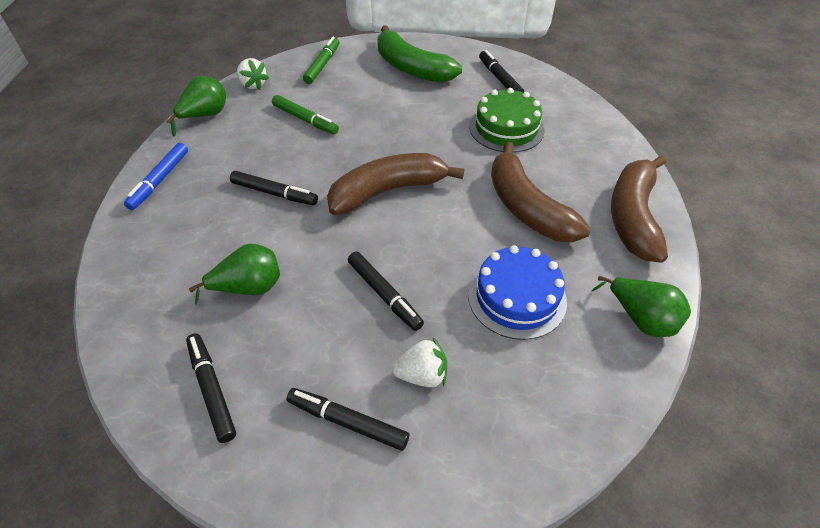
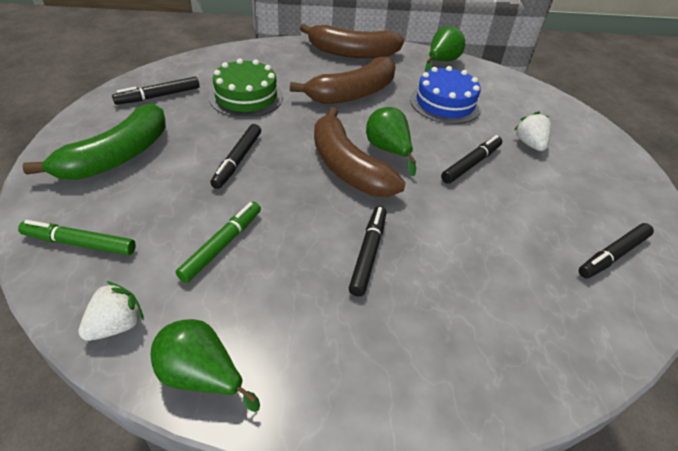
camera: 100 degrees left, 5 degrees down
(159, 180) = (367, 393): blue marker -> none
(249, 287) = (503, 251): green pear -> green pear (388, 150)
(347, 421) = (585, 176): black marker -> black marker (237, 160)

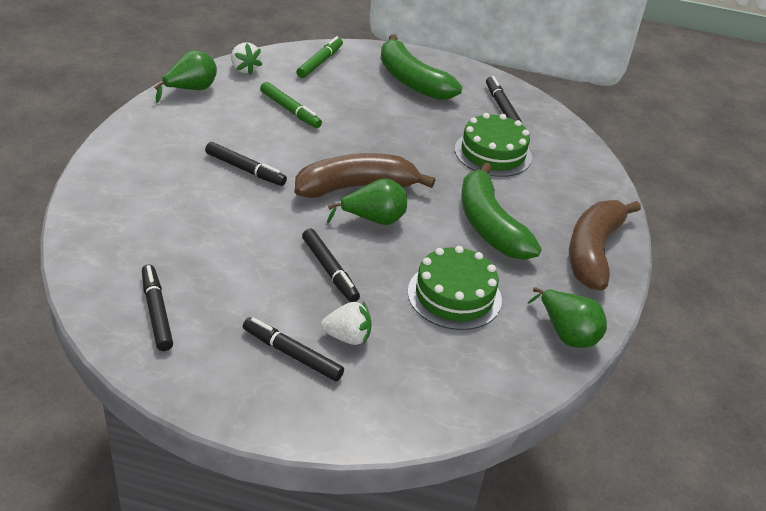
camera: 105 degrees right, 5 degrees down
(237, 160) = (388, 132): black marker -> black marker (292, 354)
(353, 93) = (489, 225): brown banana -> green banana
(445, 103) = (454, 295): blue cake -> green cake

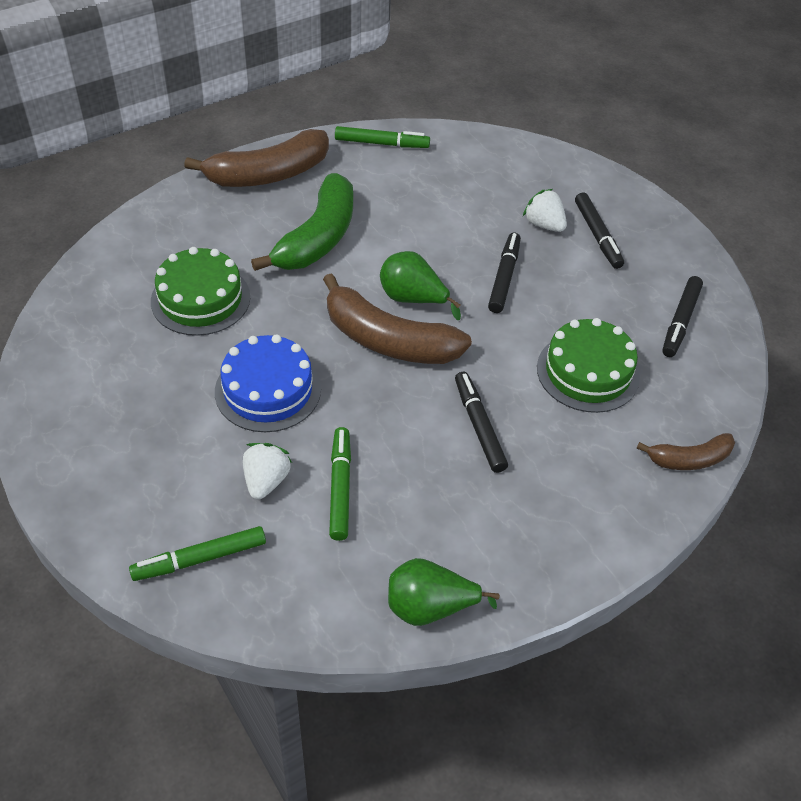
camera: 135 degrees left, 10 degrees up
(87, 215) = (689, 459): none -> brown banana
(244, 69) = (317, 609): white strawberry -> white strawberry (266, 481)
(386, 131) = (268, 390): none -> blue cake
(411, 81) = (131, 448): green banana -> none
(454, 295) = (427, 206): green cake -> green cake (588, 372)
(501, 107) = (94, 347): black marker -> none
(567, 334) = (381, 143): green pear -> green marker

